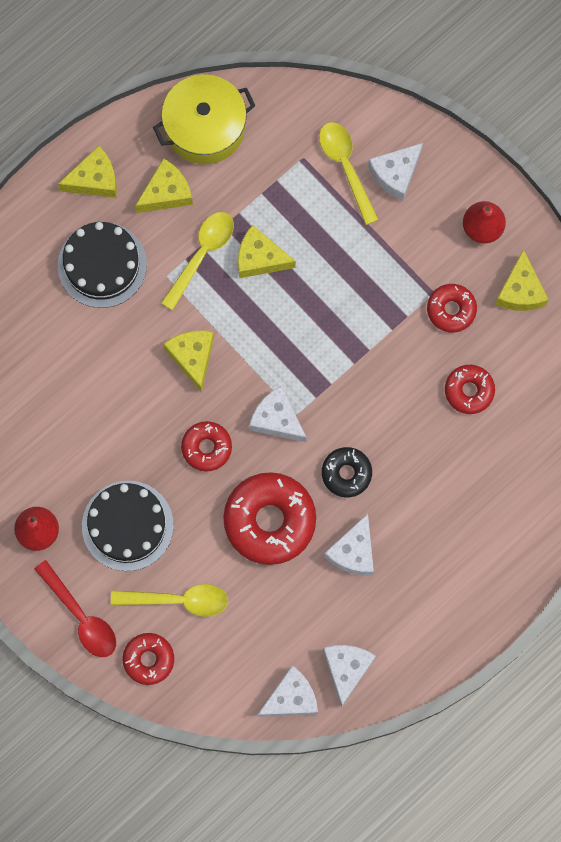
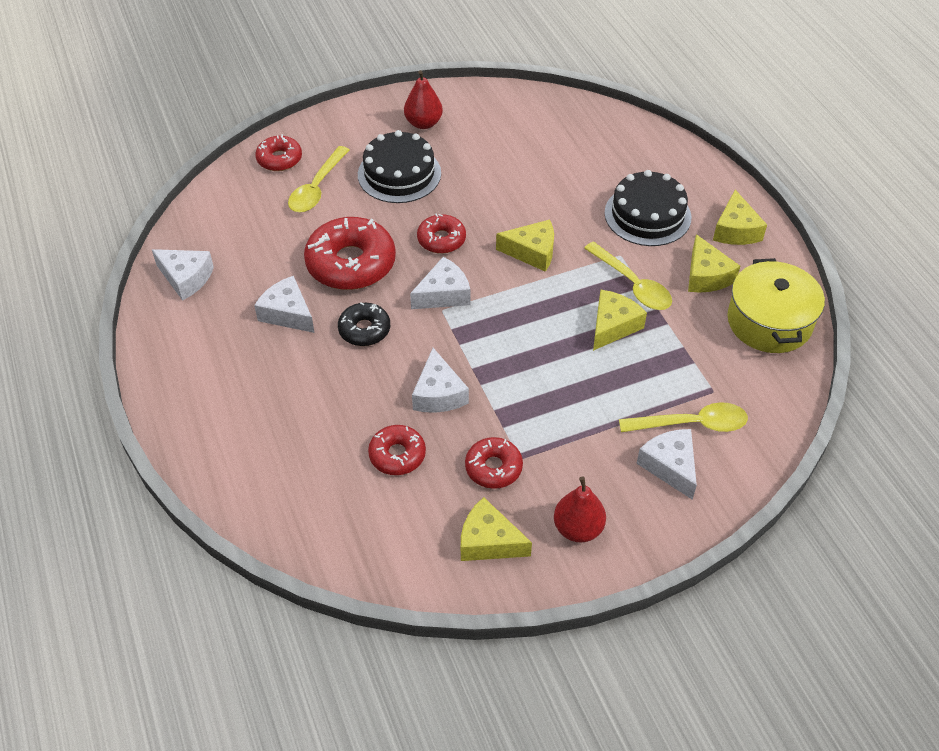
camera: 110 degrees right, 25 degrees down
(81, 616) = (339, 130): red spoon -> none
(291, 698) = (187, 235): white cheese -> white cheese (438, 394)

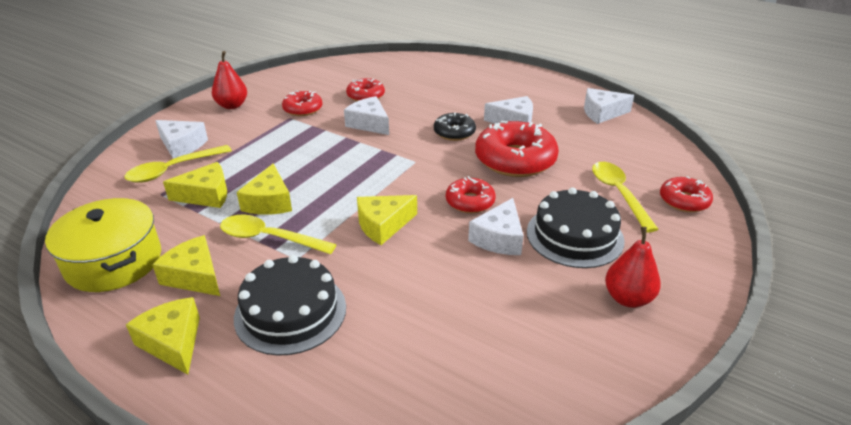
camera: 145 degrees right, 15 degrees down
(444, 294) = (424, 169): white cheese -> white cheese (499, 238)
(488, 541) = (282, 87): yellow cheese -> yellow cheese (206, 195)

